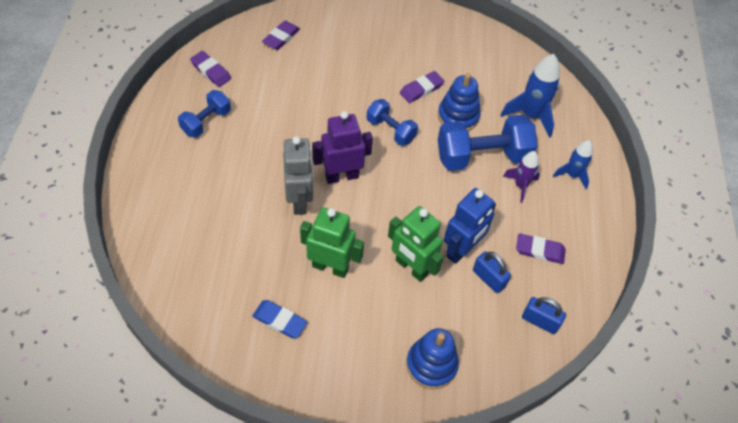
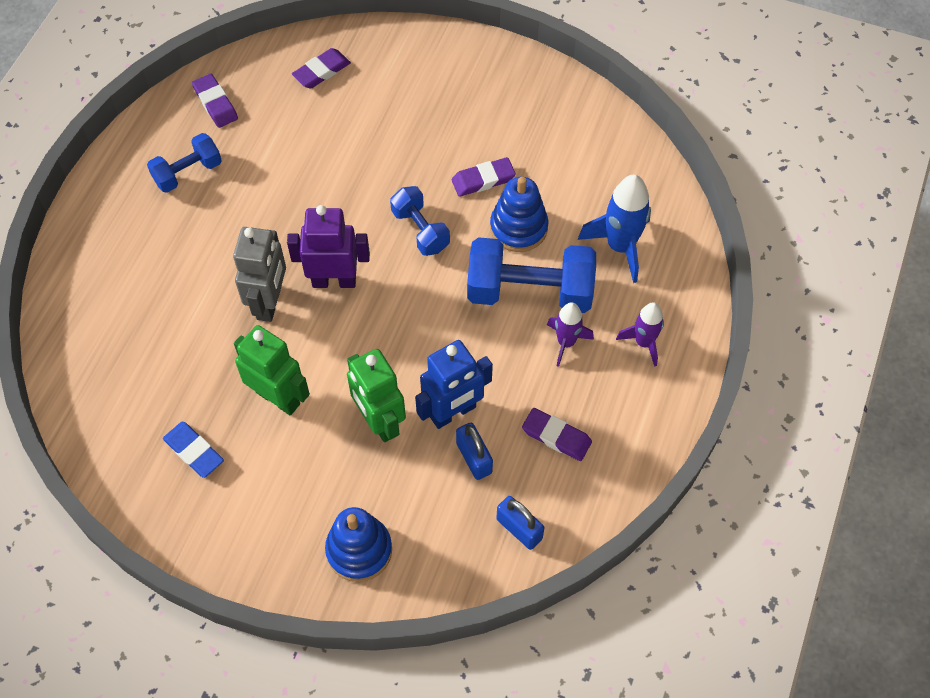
camera: 20 degrees right, 5 degrees up
(572, 175) = (643, 342): blue rocket -> purple rocket

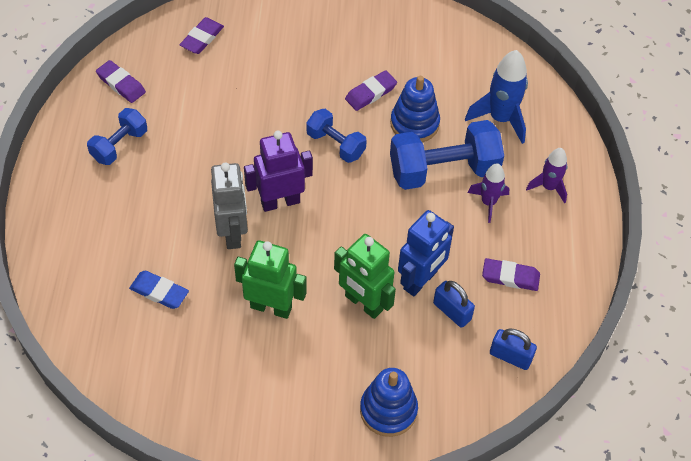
camera: 20 degrees left, 5 degrees down
(194, 451) = (216, 370): blue eraser -> blue eraser (159, 292)

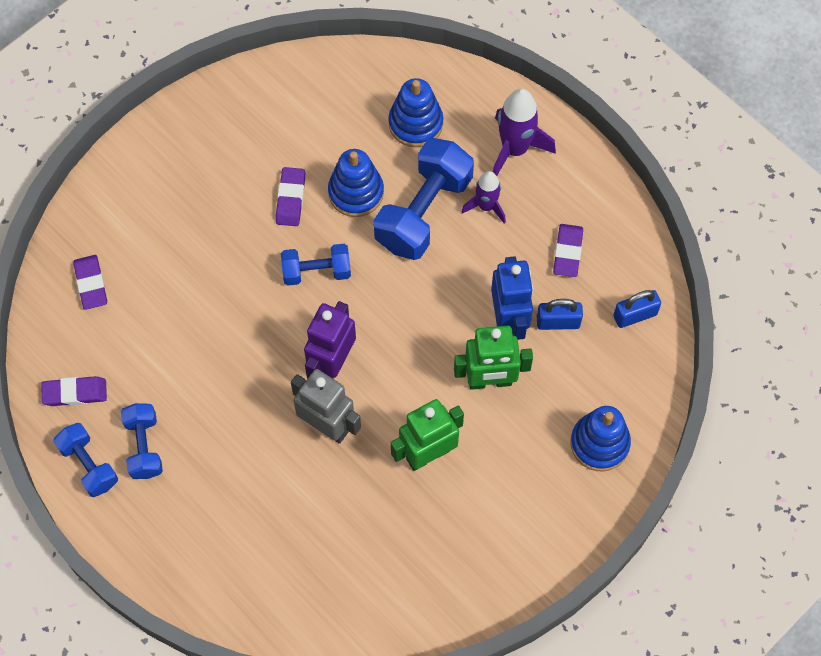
camera: 45 degrees left, 10 degrees up
(79, 127) = (89, 465): none -> blue dumbbell
(159, 292) = (330, 530): blue eraser -> none
(500, 118) = (415, 123): blue rocket -> blue stacking toy
(510, 277) = (568, 252): purple eraser -> purple eraser turned 45 degrees counterclockwise
(548, 187) = (514, 149): purple rocket -> purple rocket, size x1.61

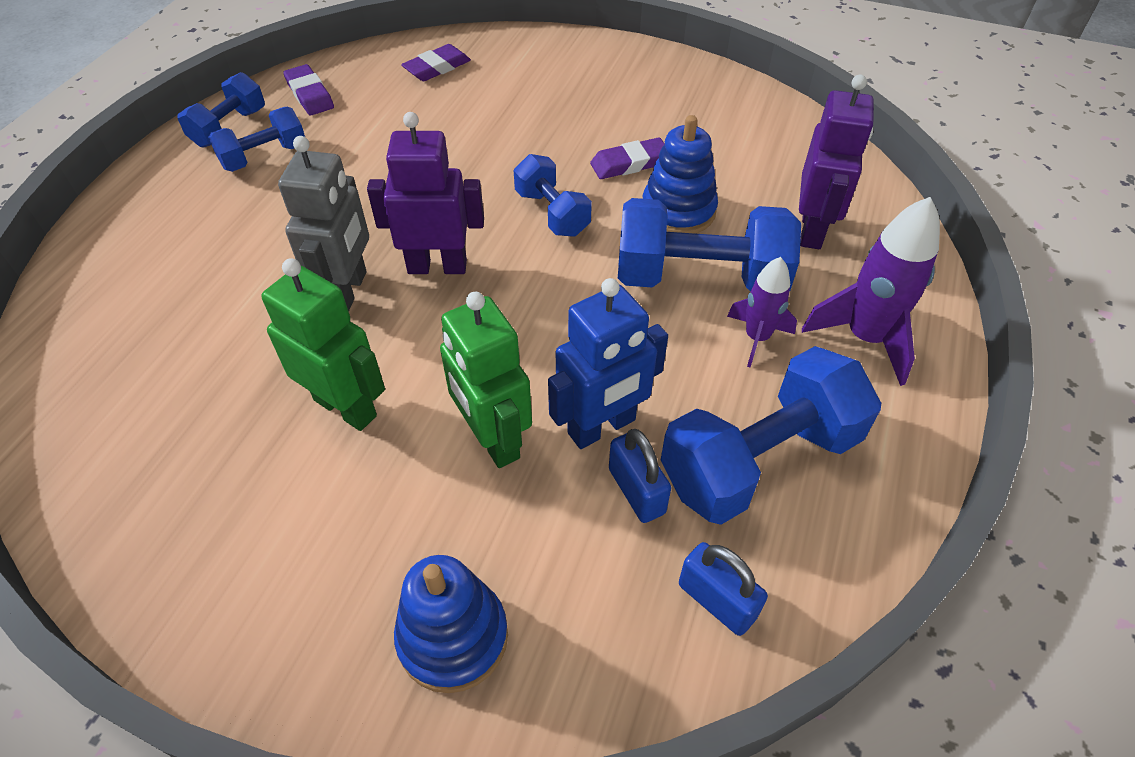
camera: 65 degrees right, 15 degrees down
(415, 123) = (812, 230): blue stacking toy -> purple robot
(568, 252) = (759, 460): purple eraser -> blue dumbbell

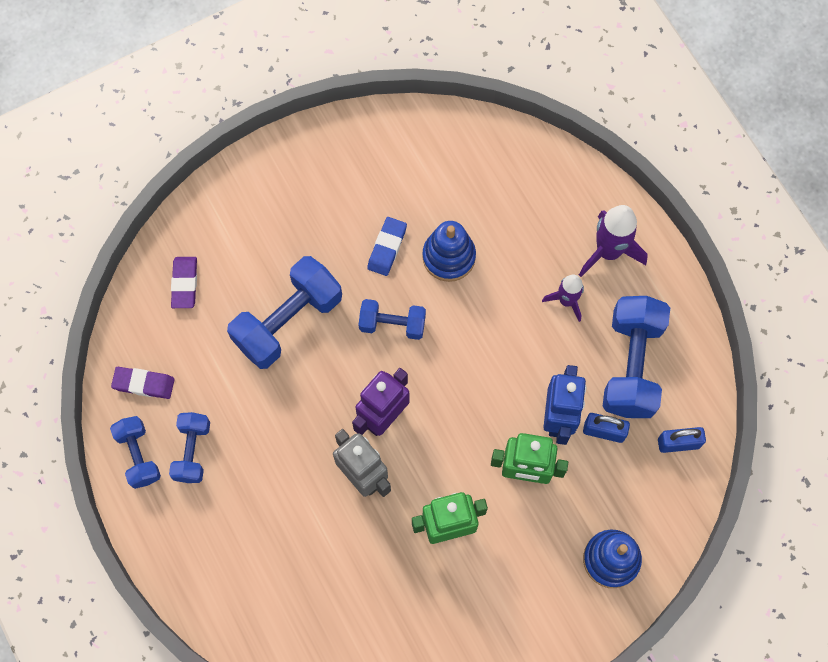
camera: 50 degrees left, 20 degrees up
(629, 163) = (387, 248): purple eraser -> blue eraser
(699, 278) = (506, 291): blue dumbbell -> blue dumbbell (288, 321)
(812, 230) = (522, 203): purple robot -> none

